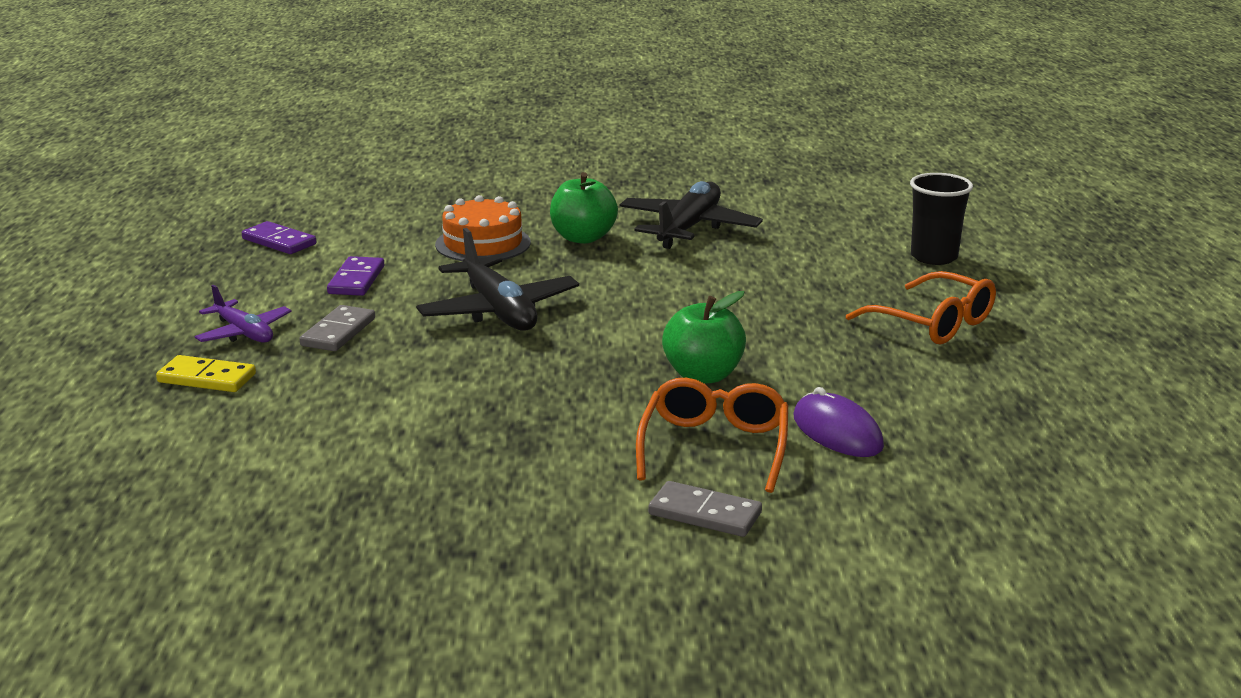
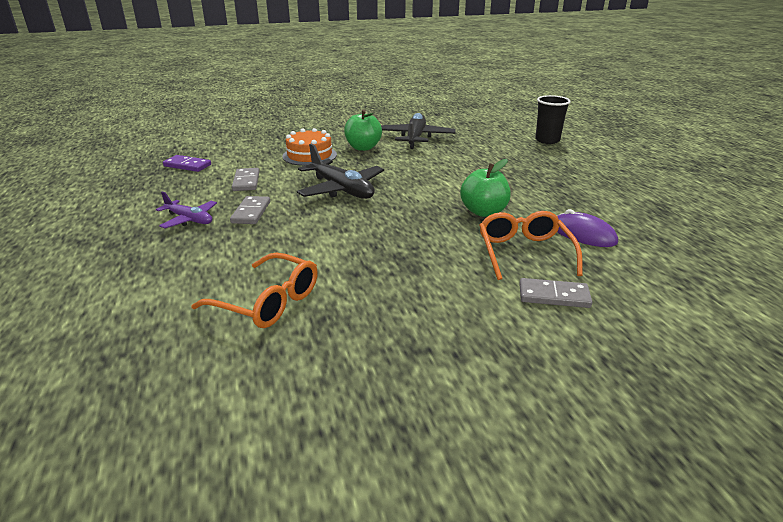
camera: 15 degrees left, 5 degrees up
(207, 378) = (177, 251): yellow domino -> none
(356, 280) = (246, 181): purple domino -> grey domino
(933, 323) = (577, 171): orange glasses -> orange glasses (268, 302)

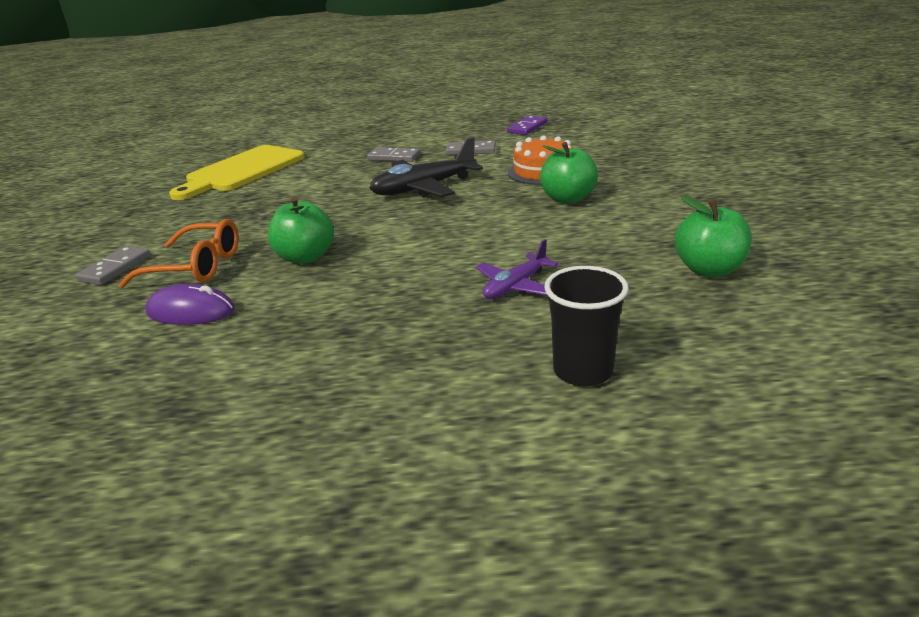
camera: 105 degrees right, 0 degrees up
(189, 220) = (395, 140): purple plane -> purple plane (515, 286)
(268, 302) = (242, 171): orange glasses -> yellow cutting board
(415, 138) = (610, 234): black plane -> none
(448, 123) = (709, 269): none -> green apple
(583, 234) = (190, 311): purple mouse -> purple mouse turned 45 degrees clockwise

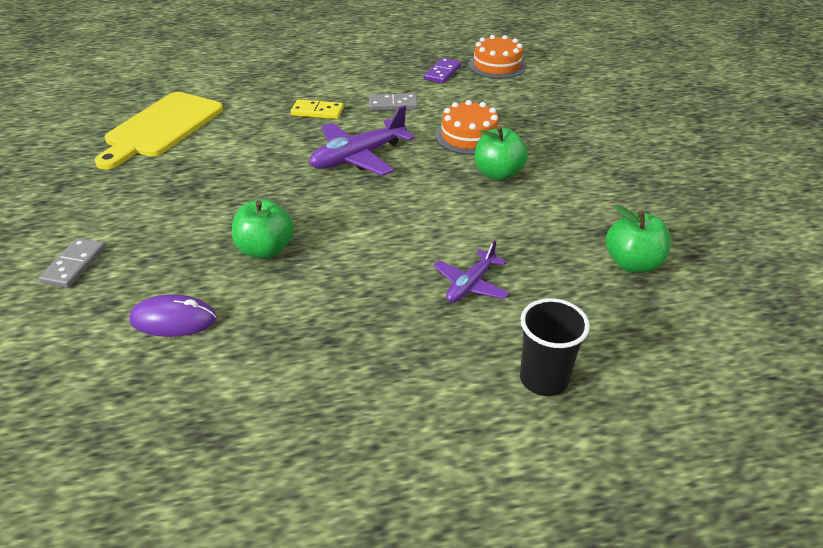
camera: 10 degrees left, 10 degrees up
(196, 267) = (159, 263): orange glasses -> none
(394, 157) = (317, 112): grey domino -> yellow domino
(424, 188) = (358, 157): black plane -> purple plane
(584, 121) = (497, 65): none -> orange cake

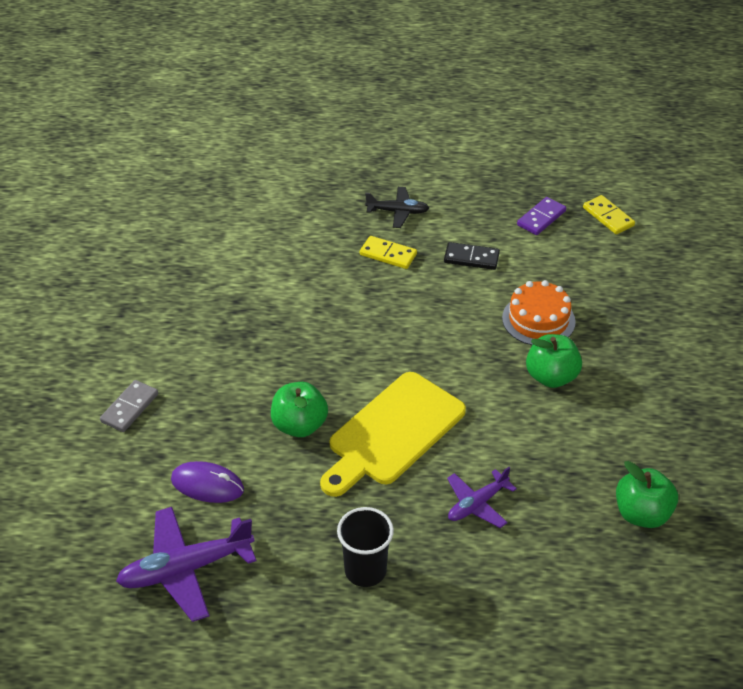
camera: 15 degrees right, 5 degrees up
(161, 127) = (226, 249): yellow cutting board -> yellow cutting board (393, 432)
(317, 84) = (397, 212): none -> black plane
(358, 157) = (414, 327): purple plane -> purple plane (185, 569)
(393, 104) = (471, 258): grey domino -> black domino
(497, 65) = (608, 217): orange cake -> yellow domino
(544, 379) = (508, 613): black cup -> black cup (365, 570)

